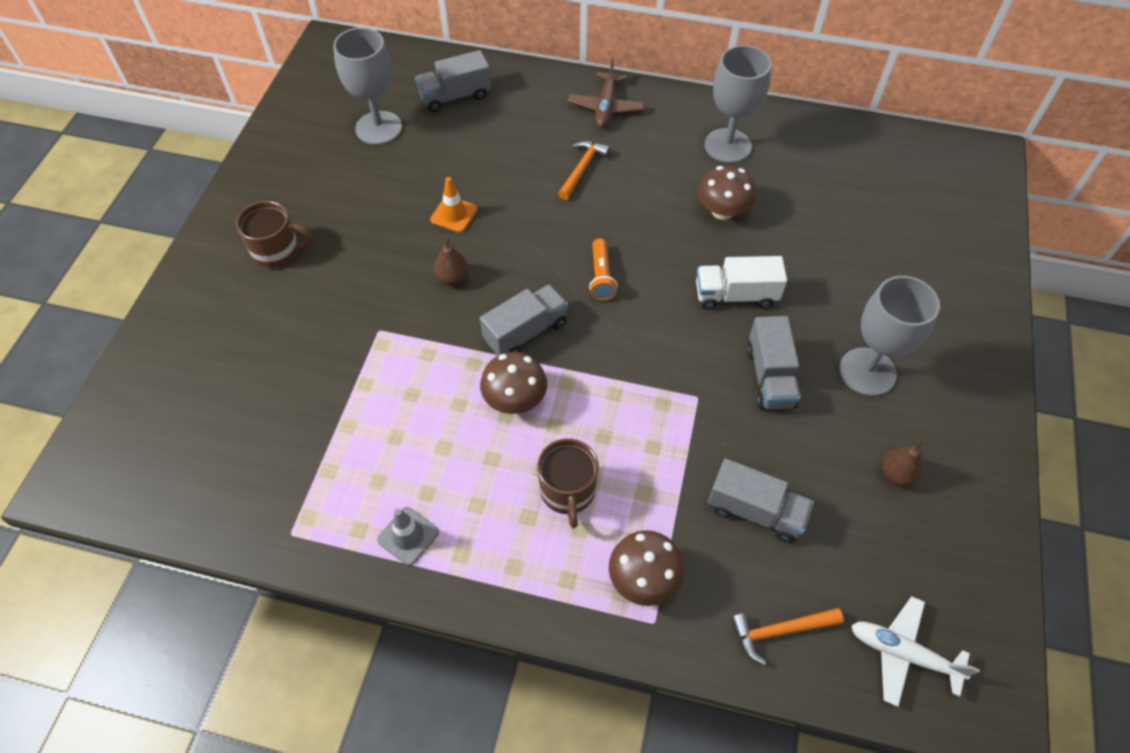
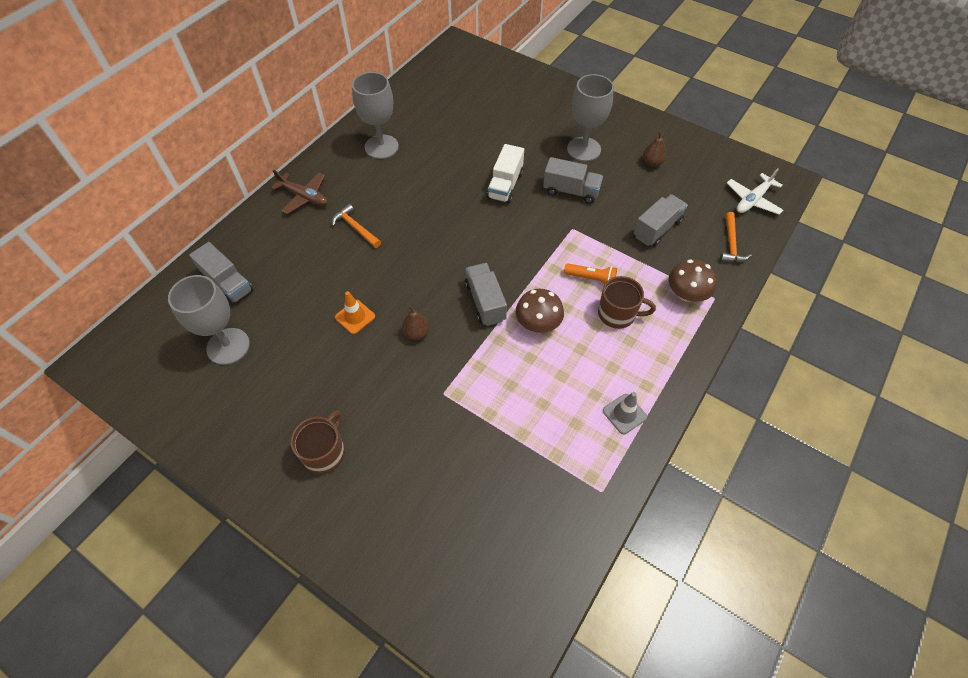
camera: 70 degrees left, 0 degrees up
(455, 96) = (228, 284): grey truck -> grey truck turned 45 degrees counterclockwise
(601, 276) = (458, 246): orange flashlight -> orange flashlight (591, 278)
(722, 211) = (435, 168): brown mushroom -> none

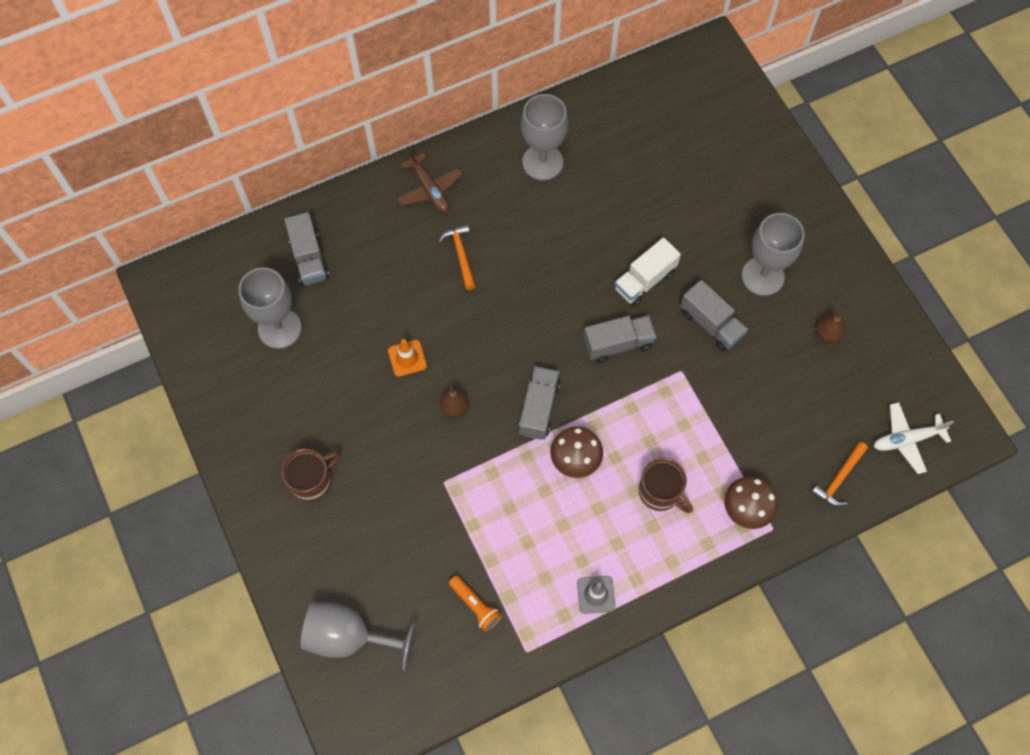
camera: 30 degrees right, 10 degrees up
(438, 571) = (349, 637): none -> grey goblet
(591, 278) = (661, 439): orange flashlight -> orange flashlight (475, 605)
(657, 229) = (772, 418): grey truck -> grey truck (618, 344)

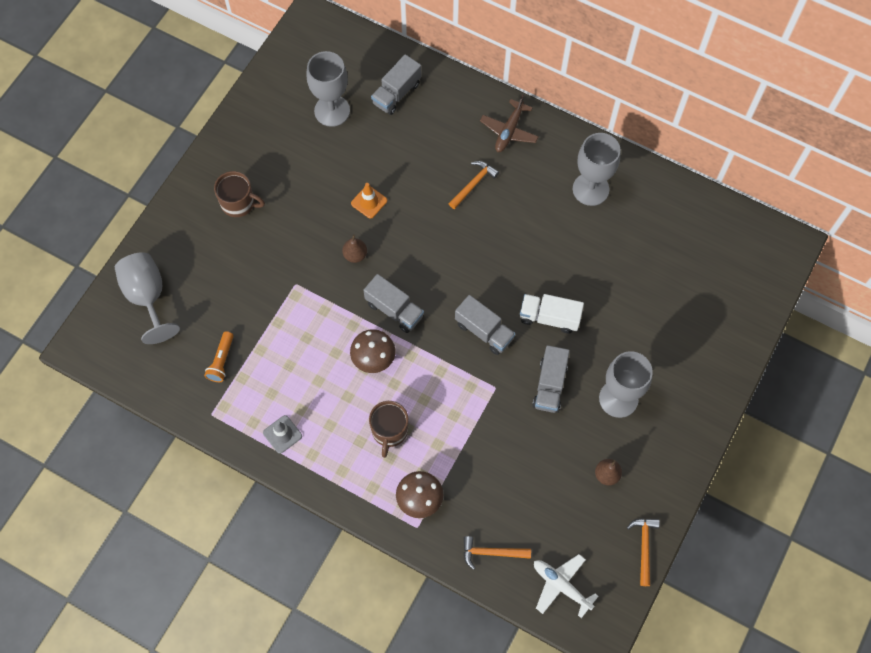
camera: 55 degrees right, 0 degrees up
(539, 408) = (394, 310): grey truck -> grey truck turned 60 degrees clockwise
(913, 348) = (644, 547): none -> orange hammer

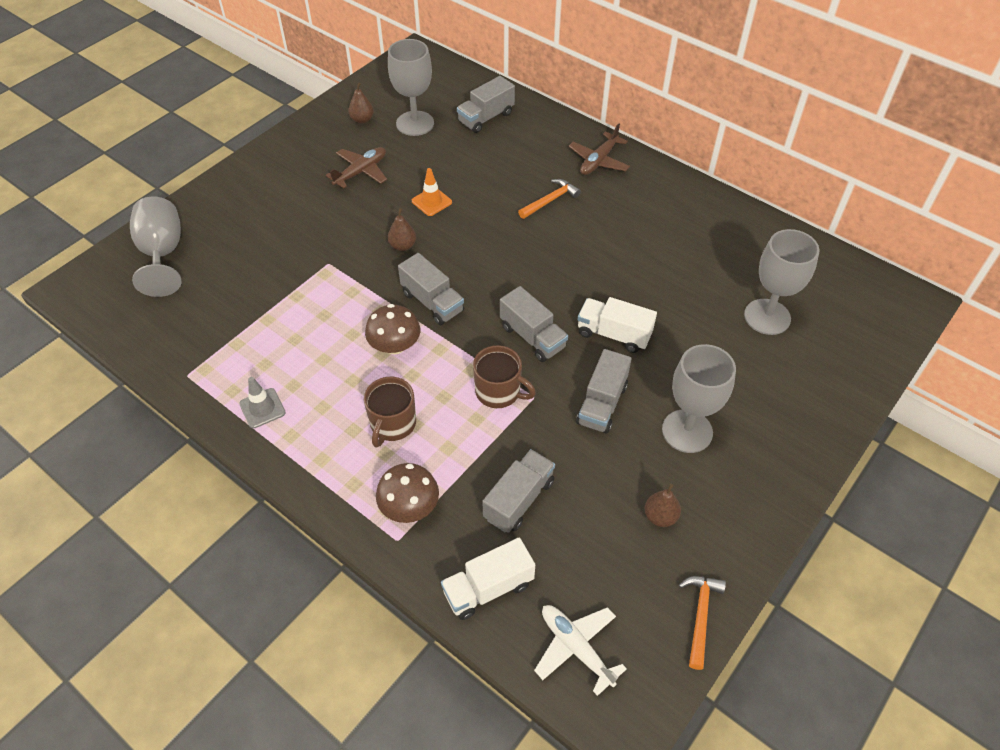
camera: 10 degrees right, 15 degrees down
(221, 361) = (219, 324): orange flashlight -> none
(239, 203) = (292, 186): brown mug -> brown mug (499, 392)
(281, 113) = (362, 120): none -> brown pear
(297, 177) = (361, 172): none -> brown plane
(491, 553) = (488, 588): orange hammer -> white truck
(500, 479) = (519, 500): none -> grey truck
(590, 189) = (681, 221): grey goblet -> grey goblet (767, 317)

